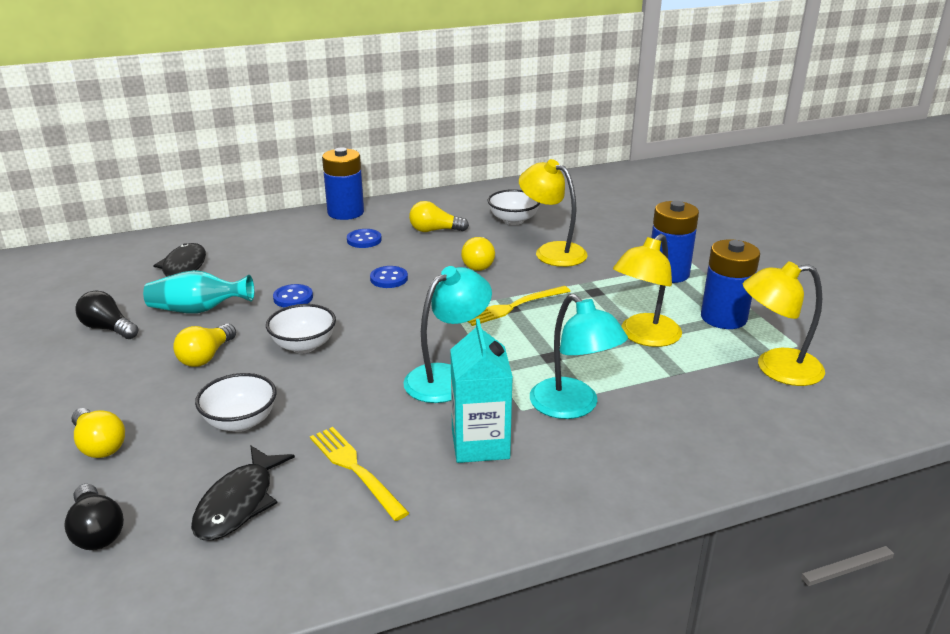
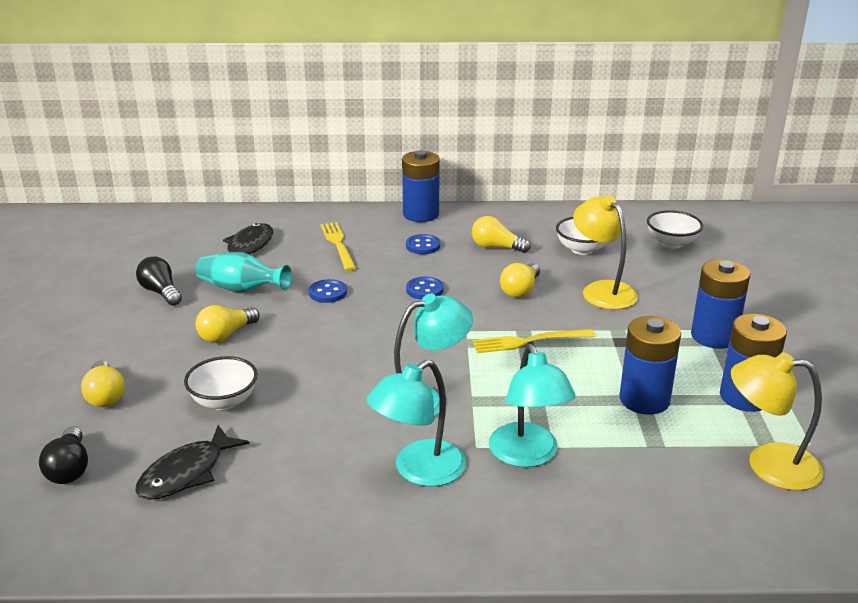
camera: 20 degrees right, 0 degrees up
(304, 346) = (313, 341): white bowl -> white bowl (671, 243)
(355, 469) = (296, 467): yellow fork -> yellow fork (338, 244)
(480, 444) = (418, 471): turquoise carton -> turquoise lamp
(644, 337) = (644, 400): yellow lamp -> blue battery

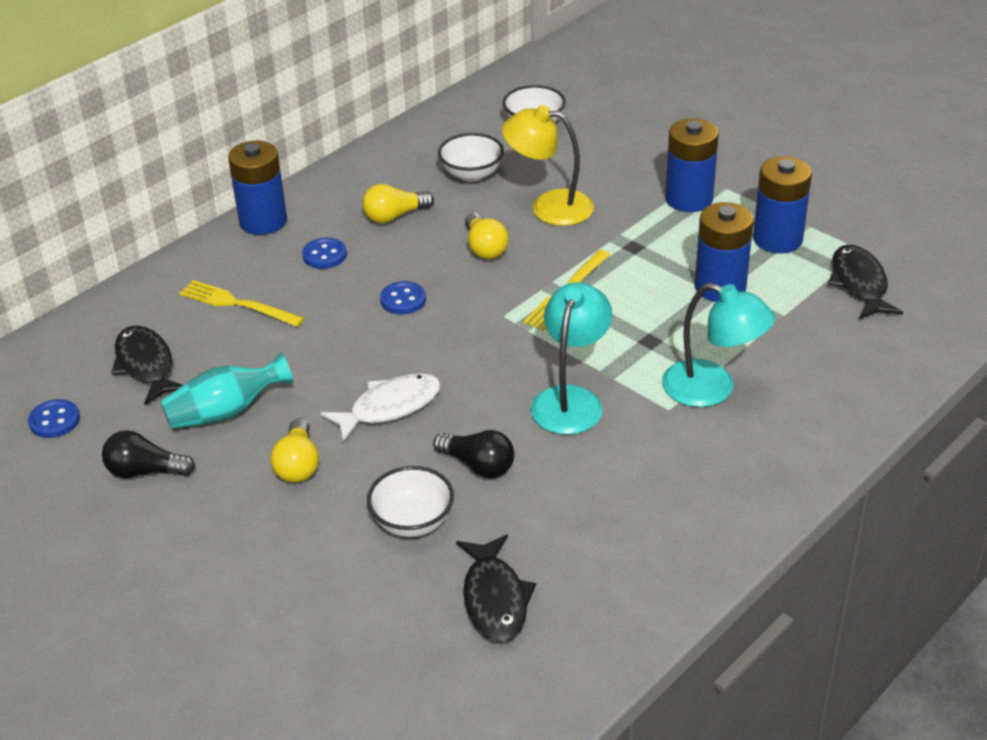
camera: 45 degrees left, 10 degrees up
(69, 468) = (389, 677): black light bulb -> black light bulb (478, 465)
(105, 395) = (293, 600): yellow light bulb -> none
(319, 337) = (390, 407): none -> white fish
(328, 293) = (319, 360): blue button -> blue button (54, 420)
(418, 471) = (660, 458): turquoise lamp -> none
(768, 464) = (859, 283): yellow lamp -> black fish

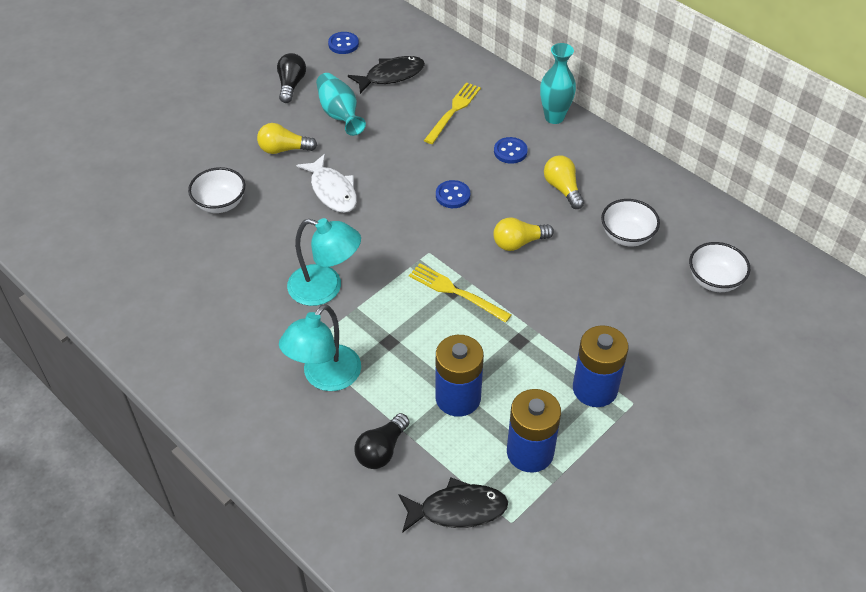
camera: 90 degrees right, 10 degrees up
(263, 221) = (554, 117): blue battery -> turquoise vase
(478, 465) = (266, 236): black light bulb -> black light bulb (381, 450)
(495, 599) = (144, 242): black fish -> none
(549, 206) = (579, 286): yellow lamp -> none

